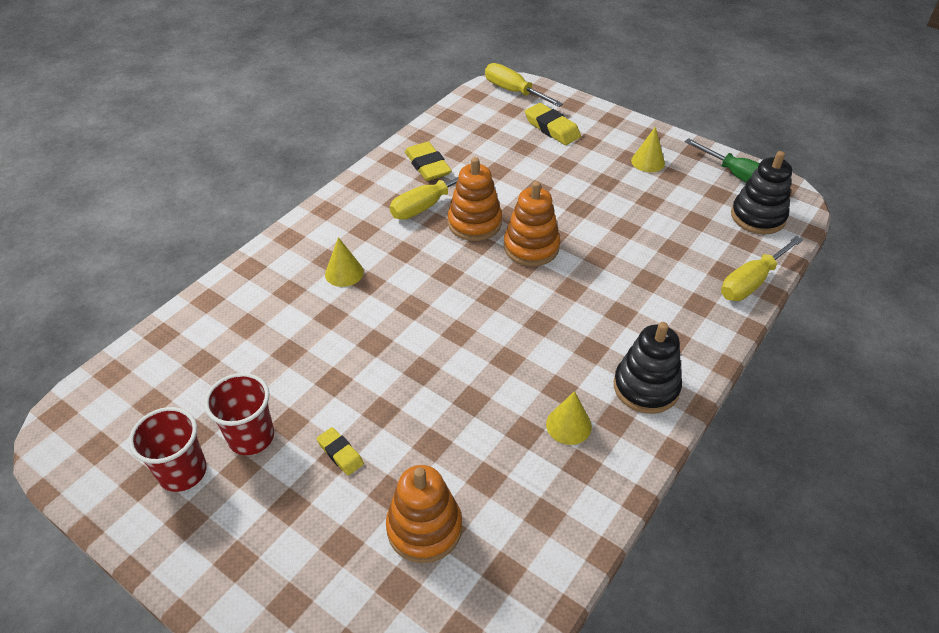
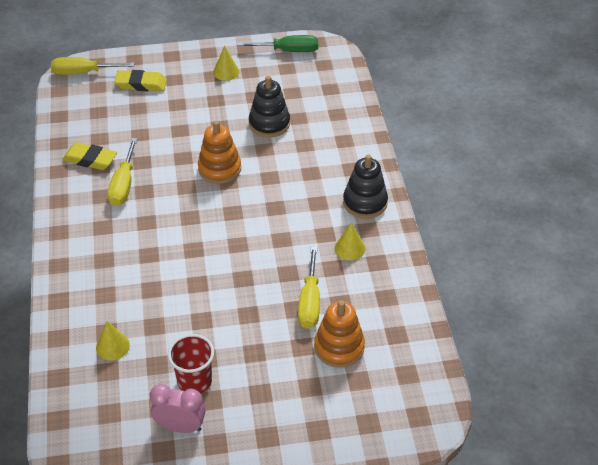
camera: 45 degrees left, 0 degrees up
(183, 472) = (180, 426): red cup -> pink clock
(340, 453) = (254, 350): yellow eraser -> none
(344, 273) = (126, 260): yellow cone -> yellow cone (112, 346)
(474, 223) = (168, 176): orange stacking toy -> none
(751, 282) = (356, 111): yellow screwdriver -> yellow screwdriver (309, 302)
(758, 217) = (322, 70): black stacking toy -> black stacking toy (269, 123)

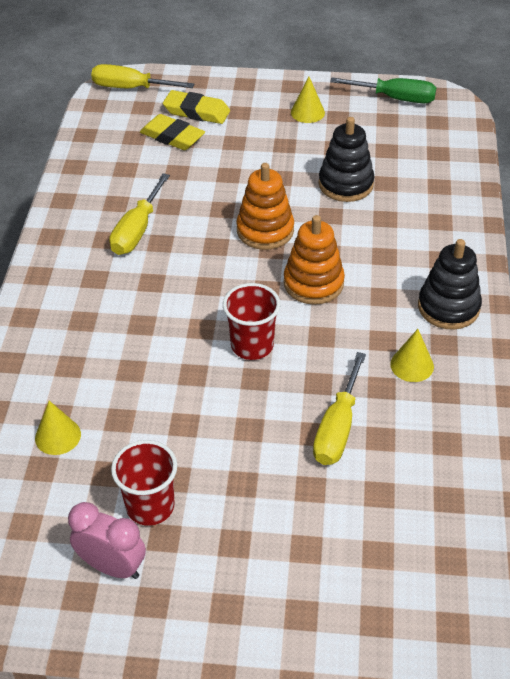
camera: 15 degrees right, 0 degrees up
(90, 159) = (105, 192): yellow eraser -> yellow eraser (172, 137)
(234, 255) = (252, 345): none -> red cup
(339, 347) = (362, 500): orange stacking toy -> orange stacking toy (313, 283)

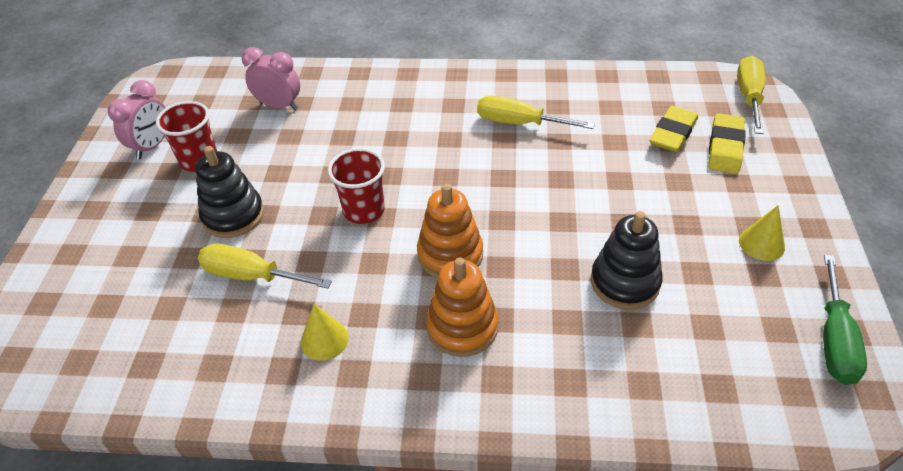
camera: 90 degrees right, 0 degrees up
(58, 436) = (279, 106): yellow cone -> pink clock
(265, 230) = (530, 213): orange stacking toy -> orange stacking toy (462, 327)
(448, 307) = (412, 381): black stacking toy -> black stacking toy (233, 215)

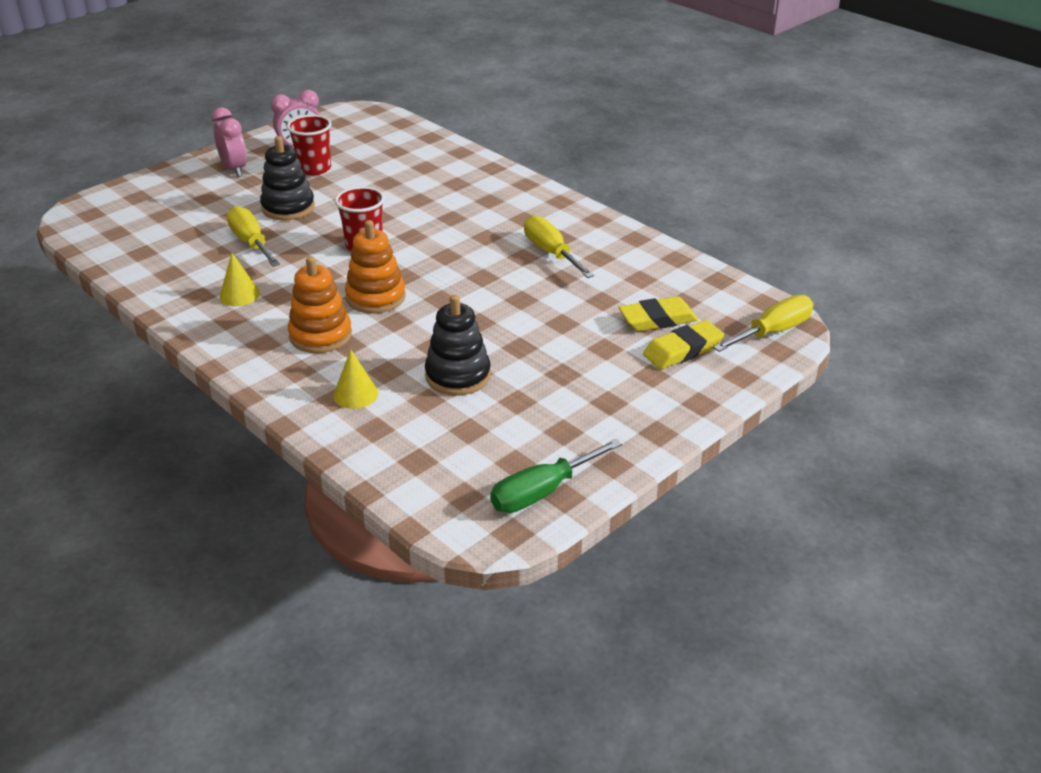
camera: 40 degrees right, 10 degrees down
(279, 106) = (408, 162): pink clock -> pink clock (234, 169)
(761, 243) = (596, 415): yellow cone -> yellow cone (355, 394)

